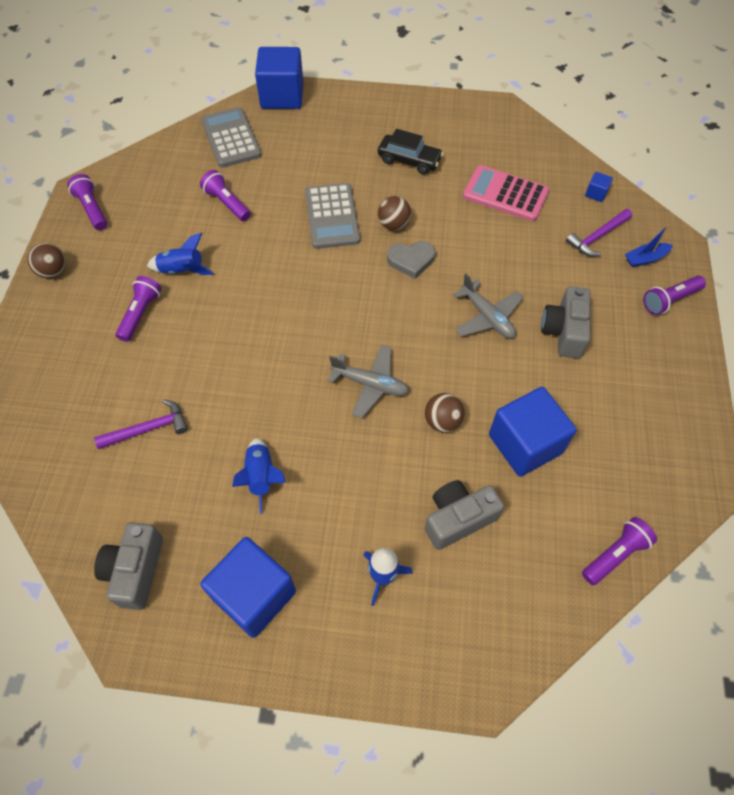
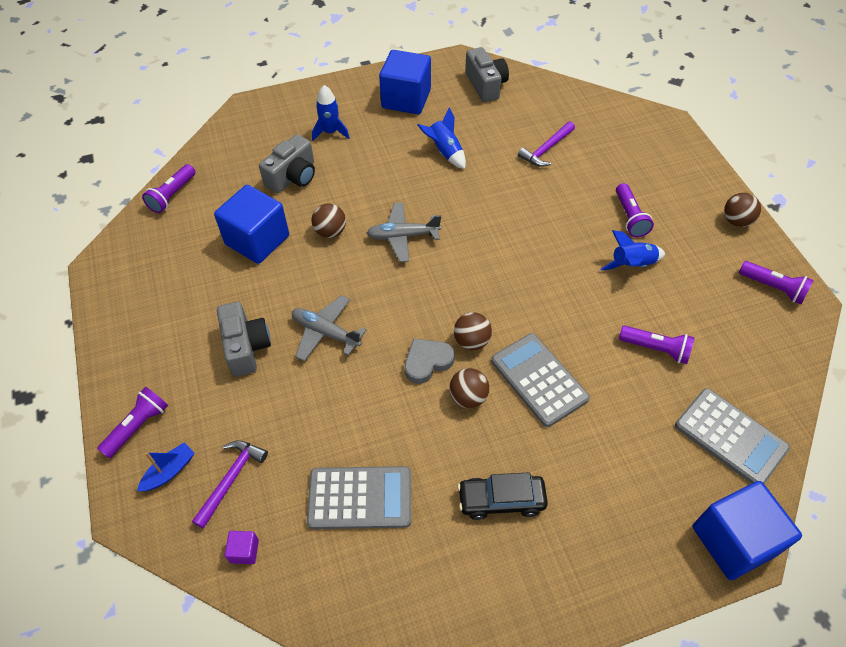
camera: 155 degrees right, 5 degrees down
(365, 262) = (471, 341): none -> brown ball
(505, 194) = (360, 498): pink calculator -> grey calculator
(596, 193) = (244, 551): blue cube -> purple cube

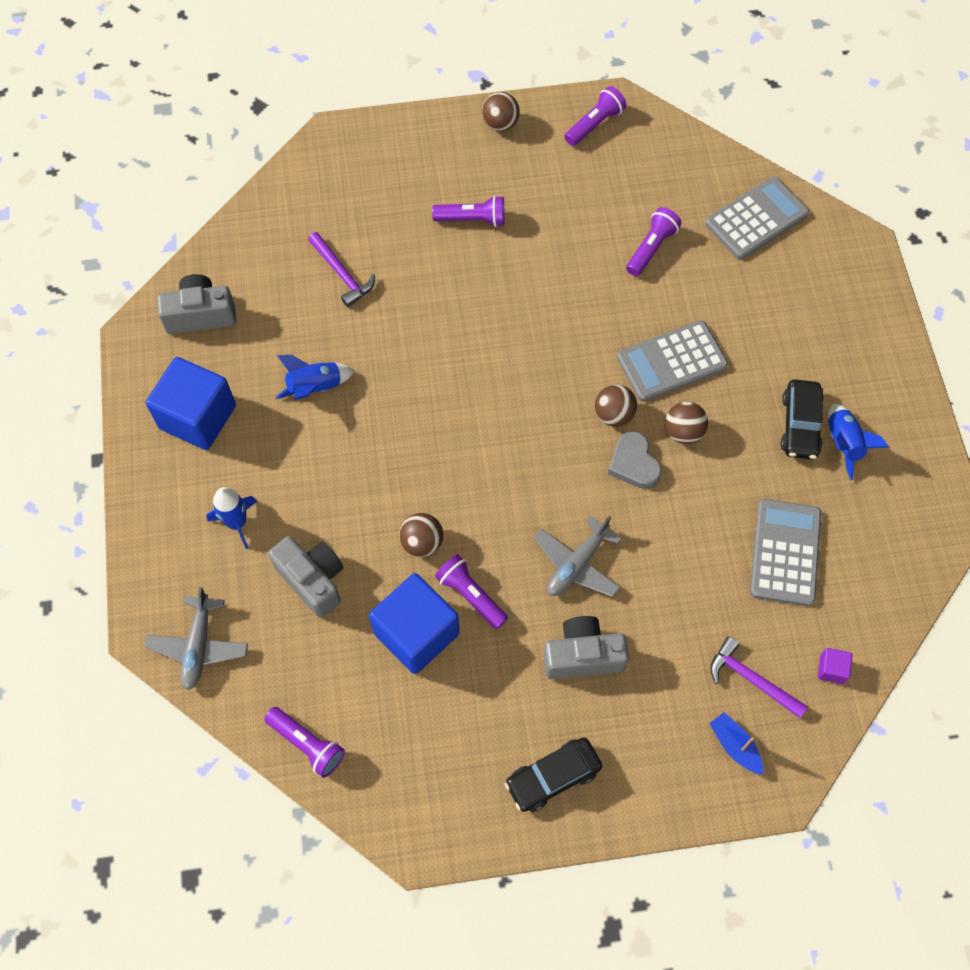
camera: 80 degrees left, 10 degrees up
(138, 426) = (674, 782): purple flashlight -> purple flashlight (470, 595)
(145, 340) = (553, 777): none -> black car
(403, 236) = (448, 460): grey plane -> grey plane (198, 646)
(632, 265) = (540, 237): blue rocket -> blue rocket (843, 444)
(733, 540) = (854, 251): blue cube -> none

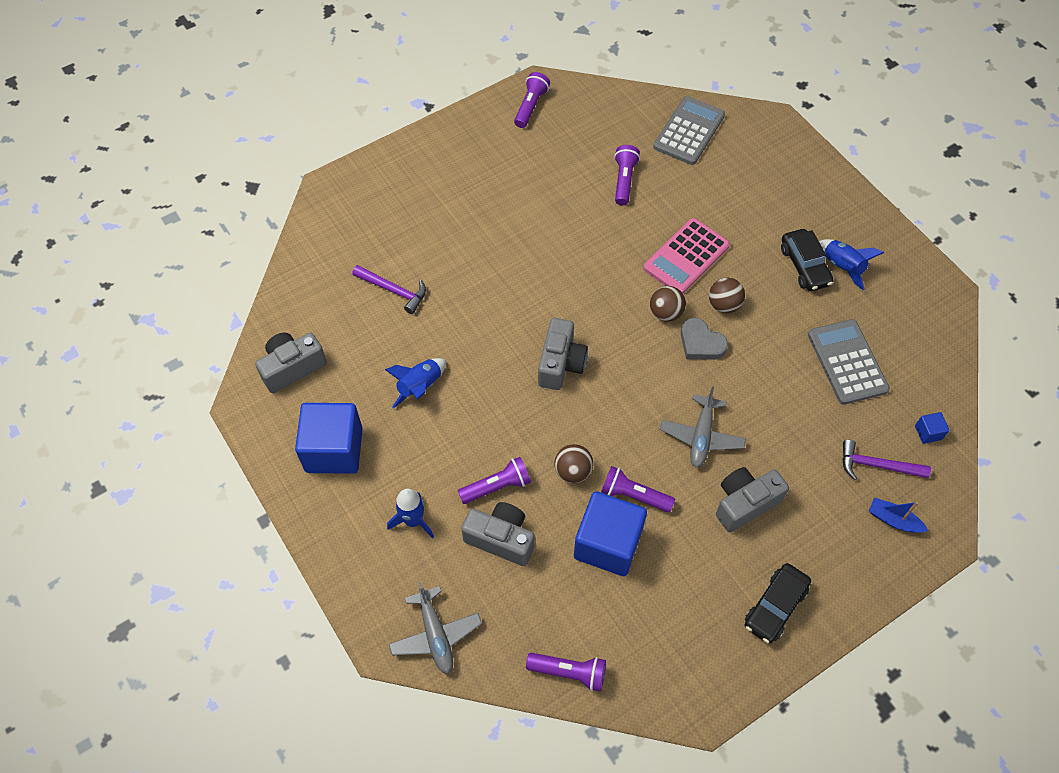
camera: 25 degrees left, 5 degrees down
(471, 423) = (561, 363): none -> grey camera
(472, 219) = (475, 210): purple flashlight -> purple flashlight (497, 486)
(500, 124) = (457, 131): brown ball -> none
(672, 362) = (686, 257): grey calculator -> pink calculator
(831, 669) = (928, 432): purple cube -> blue cube

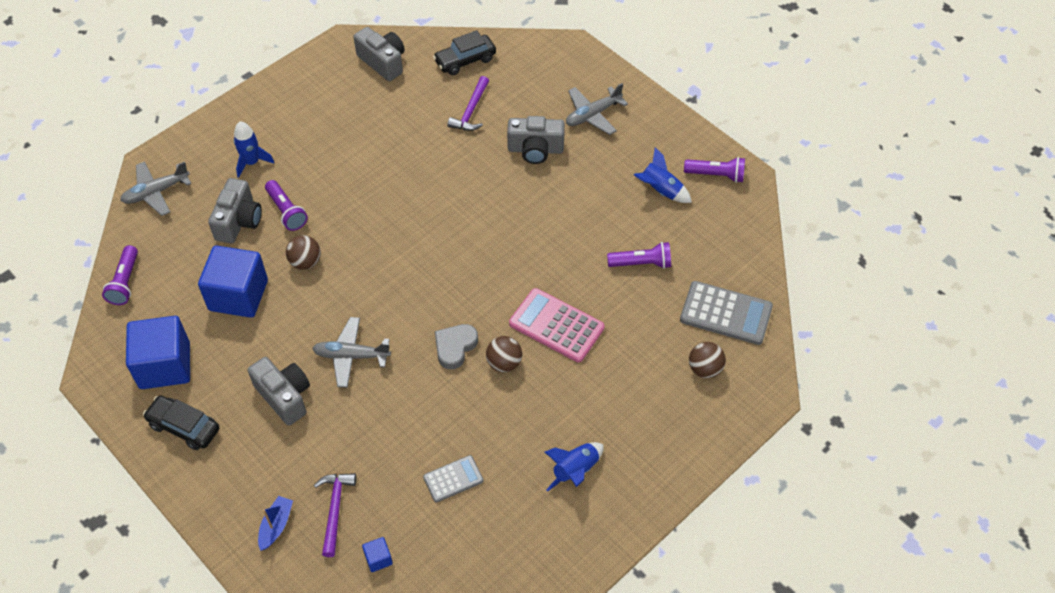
camera: 80 degrees right, 5 degrees down
(334, 450) = (310, 102): blue cube -> blue cube (165, 365)
(420, 387) = (376, 145): blue rocket -> blue rocket (660, 190)
(429, 186) = (593, 115): none -> grey plane
(561, 363) = (414, 239): grey camera -> grey camera (535, 149)
(633, 495) = (286, 309): purple flashlight -> none
(665, 313) = (485, 314): brown ball -> brown ball (705, 369)
(804, 266) = (568, 434): black car -> black car (465, 60)
(847, 362) = (453, 479): grey calculator -> grey calculator, size x0.59

